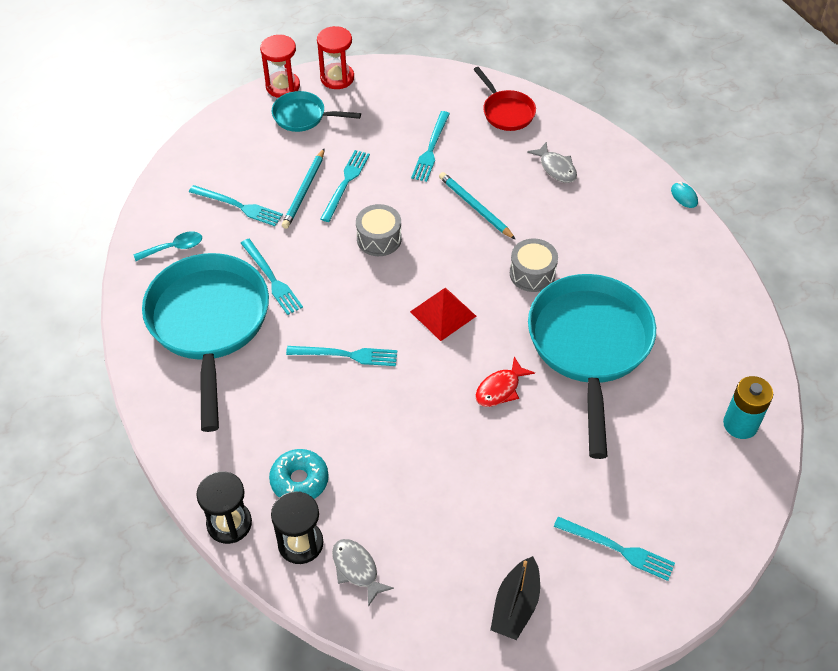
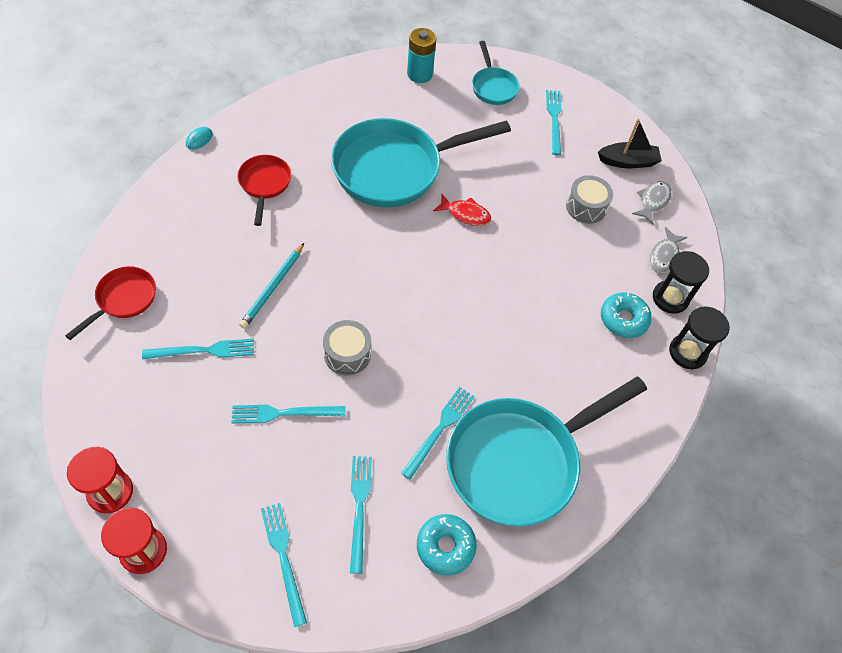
camera: 120 degrees left, 5 degrees up
(174, 248) = (445, 546): turquoise spoon -> turquoise donut
(303, 116) = (192, 501): turquoise pan -> turquoise pan (493, 87)
(304, 191) = (310, 449): turquoise pencil -> none
(346, 355) = (491, 331): turquoise fork -> turquoise fork (283, 558)
(443, 314) = (411, 274): red pyramid -> none
(532, 273) = (336, 223): grey drum -> grey drum (586, 207)
(556, 168) = (195, 237): grey fish -> grey fish (653, 201)
(604, 232) = (264, 184): none -> red pan

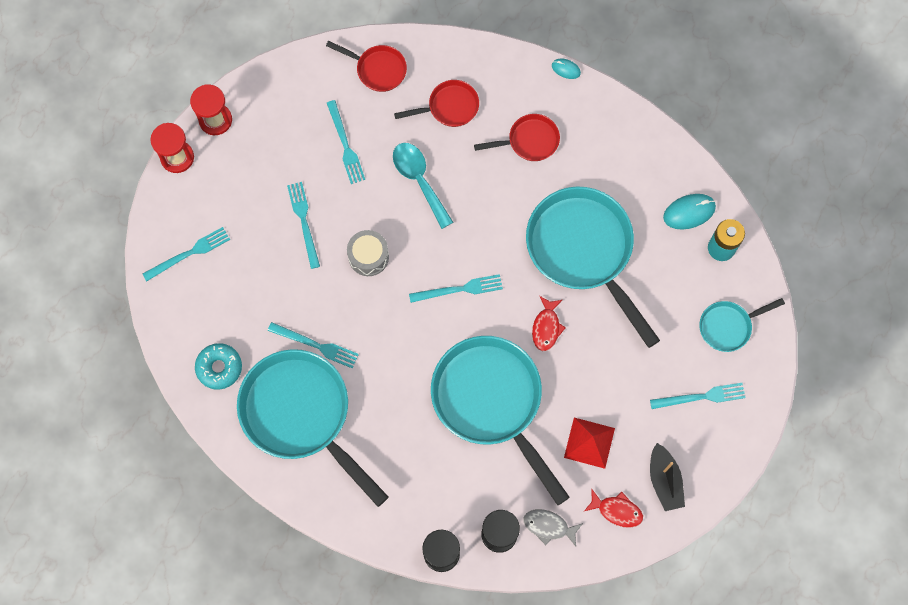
camera: 85 degrees right, 15 degrees up
(199, 243) = (449, 107): none -> red pan
(273, 287) = (419, 180): turquoise pencil -> turquoise spoon
(359, 508) = (237, 297): turquoise fork -> turquoise fork (459, 289)
(379, 87) = (689, 212): none -> turquoise mouse
(534, 275) = (491, 402): none -> turquoise pan
(586, 207) = (589, 442): grey drum -> red pyramid
(623, 319) = (463, 490): turquoise donut -> none
(653, 201) = (616, 510): grey fish -> red fish

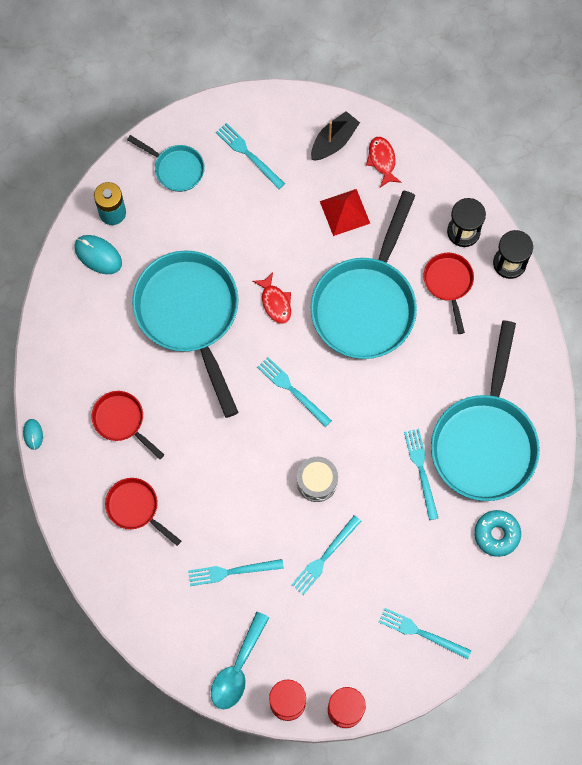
camera: 125 degrees left, 0 degrees up
(345, 145) = (232, 571): turquoise fork -> turquoise fork turned 135 degrees counterclockwise
(377, 69) = (142, 594): red pan -> red pan (448, 283)
(419, 180) = (220, 487): turquoise spoon -> turquoise spoon (237, 669)
(546, 327) = (275, 302): red fish -> red fish turned 90 degrees clockwise
(549, 526) = (430, 200): grey fish -> none
(584, 251) = (190, 315): turquoise pan -> turquoise pan turned 135 degrees clockwise

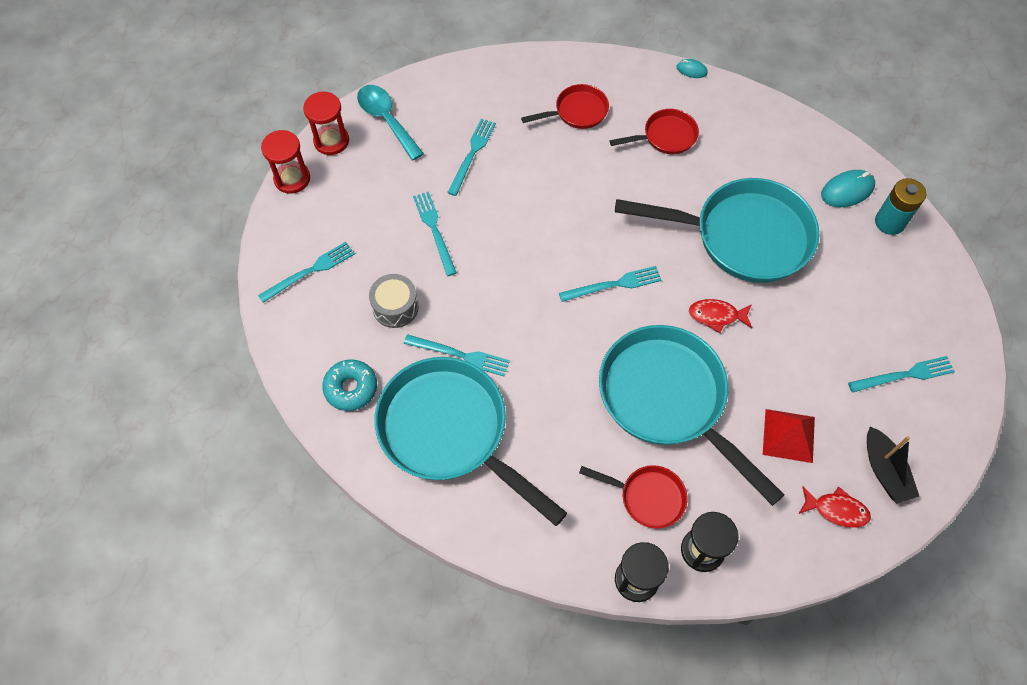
camera: 120 degrees right, 10 degrees down
(176, 168) = (916, 299): turquoise pan -> none
(317, 482) = (509, 259): grey drum -> grey drum (395, 307)

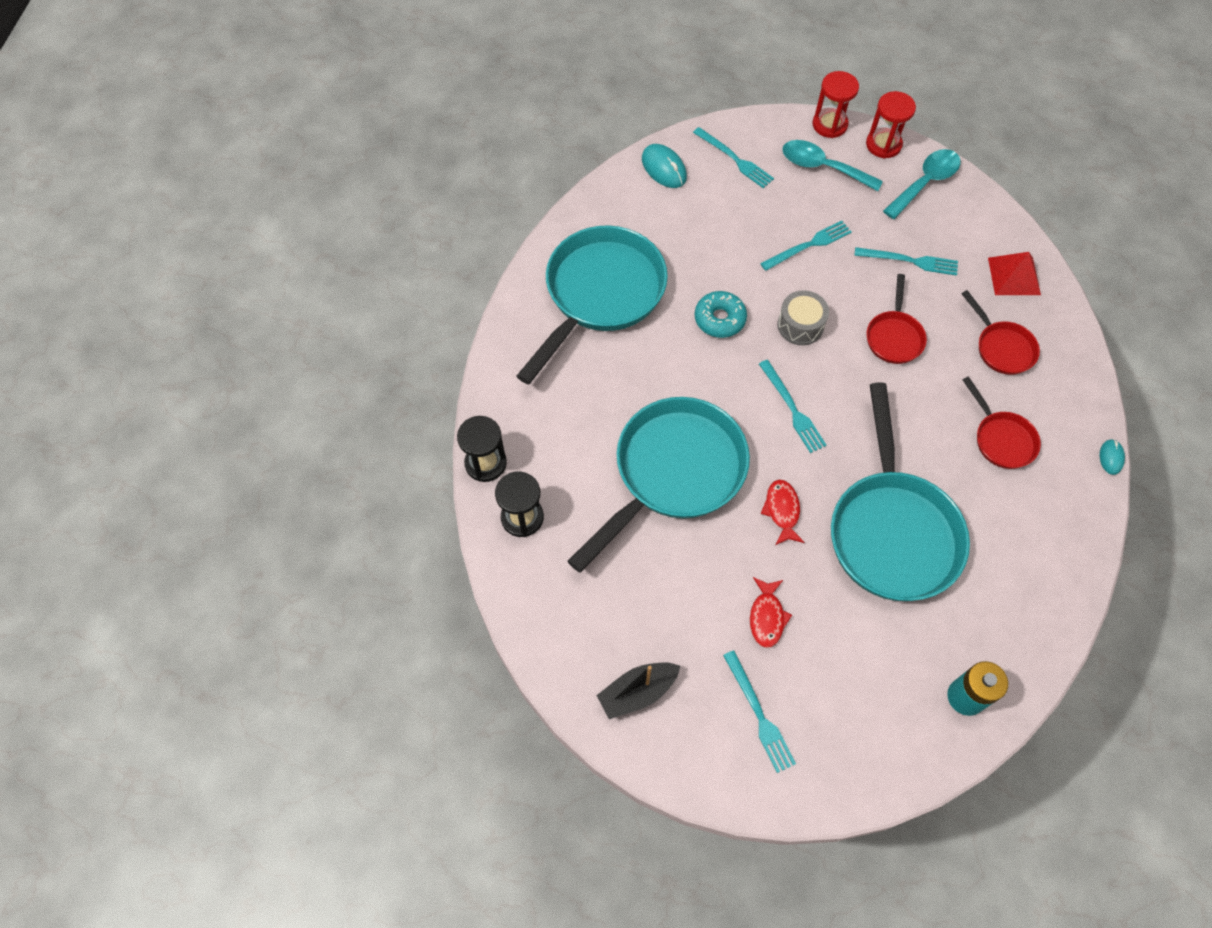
camera: 80 degrees right, 0 degrees up
(343, 197) = (822, 167): none -> turquoise spoon
(351, 388) = (626, 213): turquoise donut -> turquoise donut (719, 319)
(395, 307) = (715, 230): grey drum -> grey drum (800, 325)
(460, 355) = (679, 289): turquoise fork -> none
(647, 497) = (567, 464): red pan -> red pan (894, 336)
(788, 435) = (658, 591): red pyramid -> red pyramid (1014, 276)
(836, 510) = (584, 642): red fish -> red fish (767, 617)
(847, 190) = (996, 645): turquoise mouse -> turquoise mouse (664, 168)

